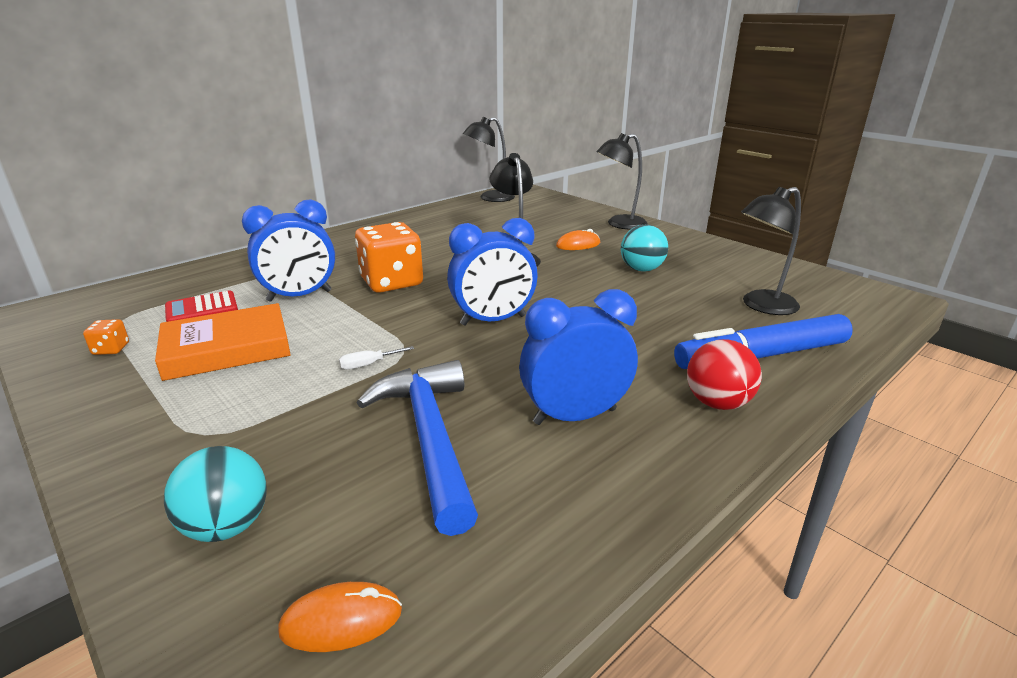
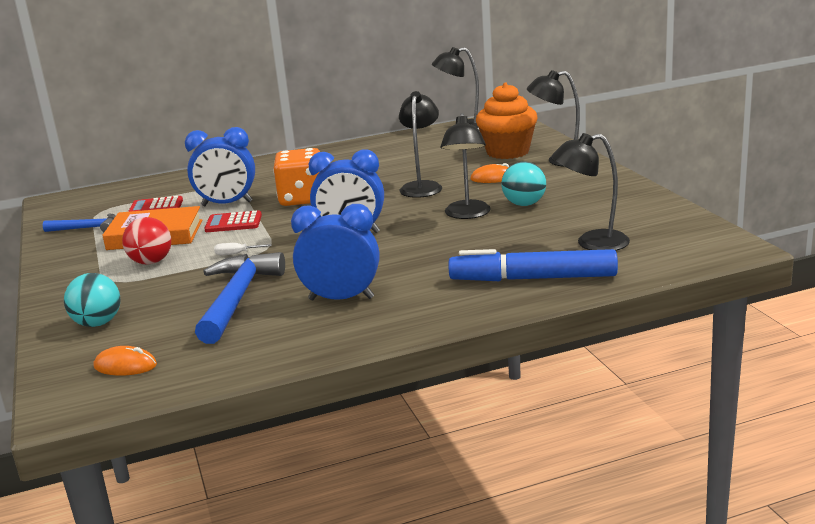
camera: 25 degrees right, 5 degrees down
(111, 349) = (87, 228): orange dice -> blue hammer
(328, 320) = (233, 223): none -> red calculator
(560, 219) = (507, 152): none -> orange cupcake
(598, 285) = (467, 214): none -> black lamp
(717, 403) = (452, 303): red ball -> red ball (151, 262)

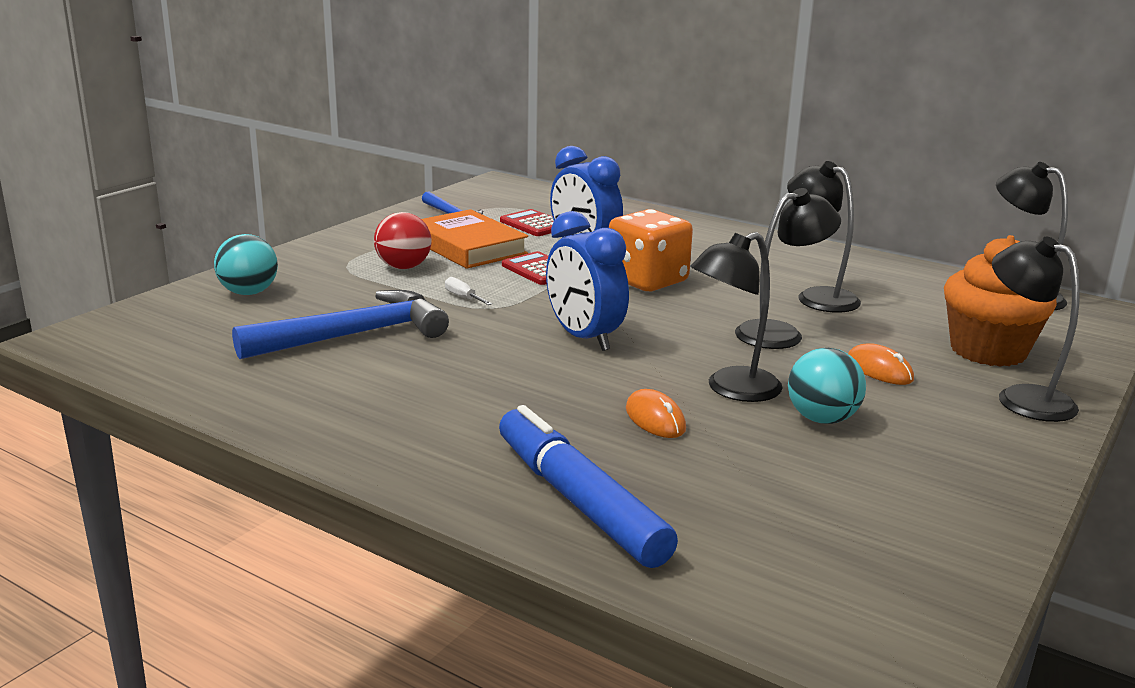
camera: 50 degrees right, 0 degrees up
(125, 366) = (167, 336): orange mouse -> orange mouse (655, 419)
(341, 299) = (401, 390): blue clock -> none
(591, 243) = (754, 514): black lamp -> black lamp (818, 297)

